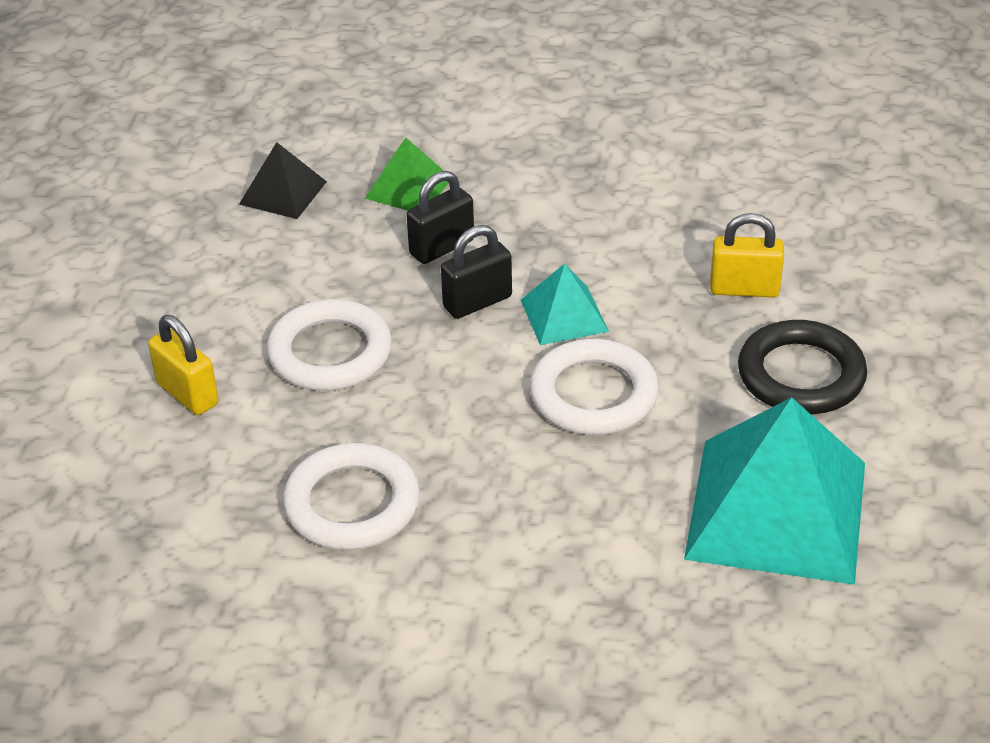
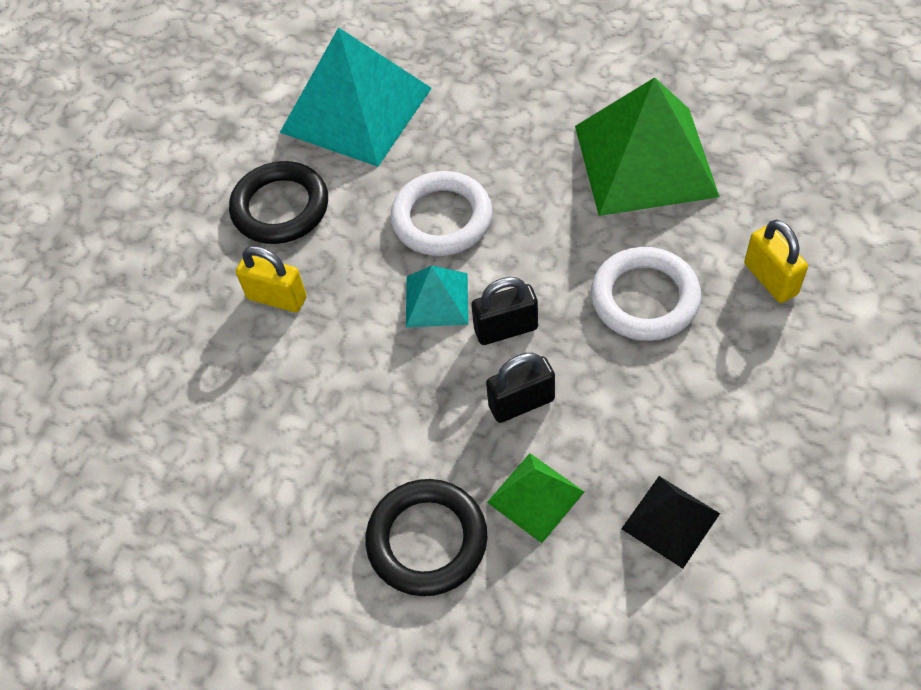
camera: 160 degrees left, 15 degrees up
(352, 504) = (645, 160): white ring -> green pyramid
(496, 148) = (427, 540): none -> black ring

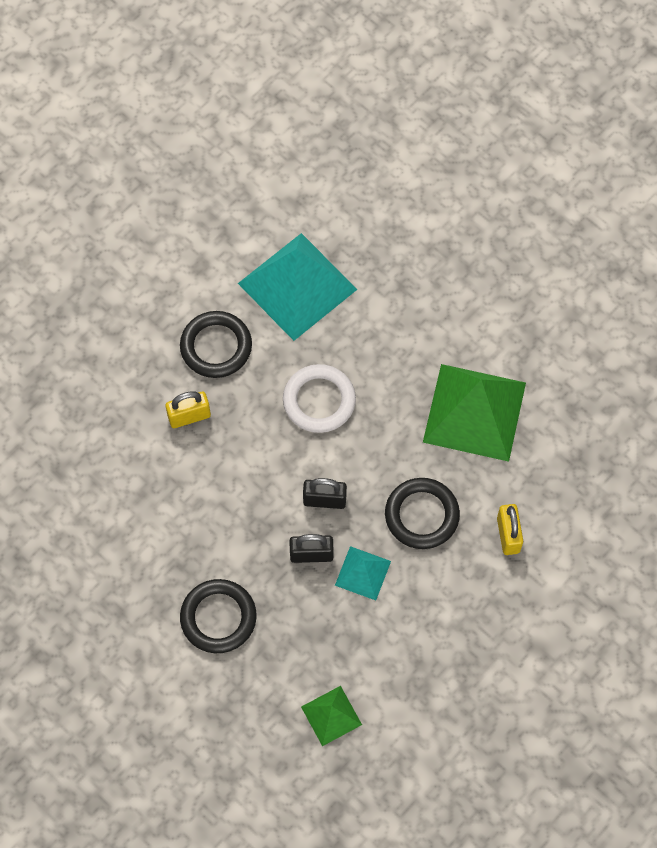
camera: 15 degrees right, 10 degrees up
(277, 298) = (189, 416): yellow padlock -> yellow padlock turned 60 degrees counterclockwise
(436, 300) = (290, 460): turquoise pyramid -> turquoise pyramid (362, 573)
(535, 496) = (292, 617): green pyramid -> green pyramid (331, 715)
(645, 298) = (422, 515): white ring -> black ring
(670, 521) = (364, 664): black pyramid -> none

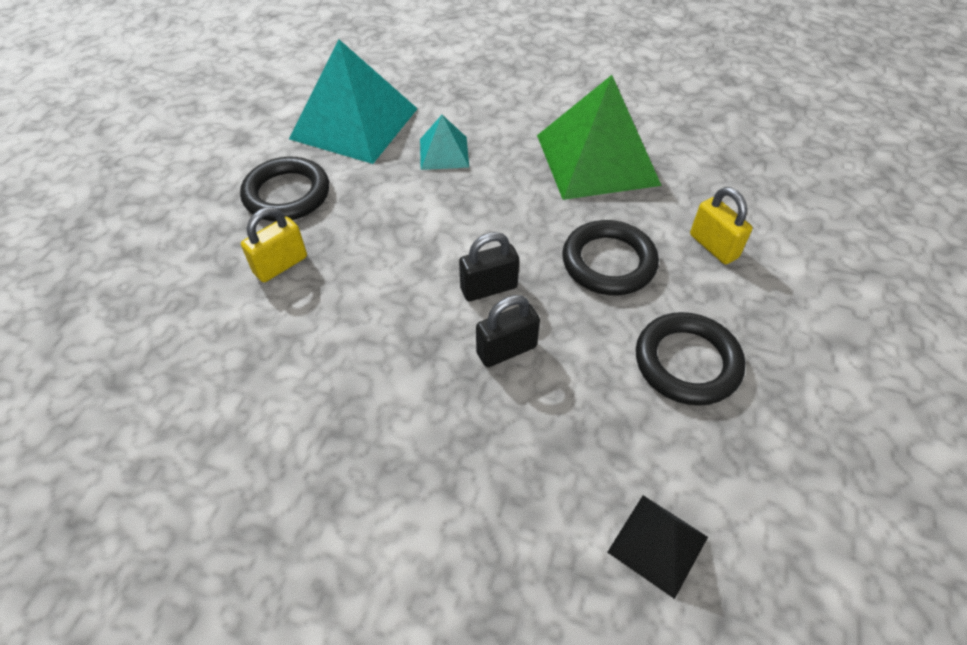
camera: 25 degrees left, 15 degrees down
(218, 618) = (422, 478): black ring -> black ring (687, 362)
(319, 401) = (428, 202): white ring -> none
(331, 715) = (657, 544): green pyramid -> black pyramid
(362, 573) = (581, 345): turquoise pyramid -> turquoise pyramid (444, 153)

